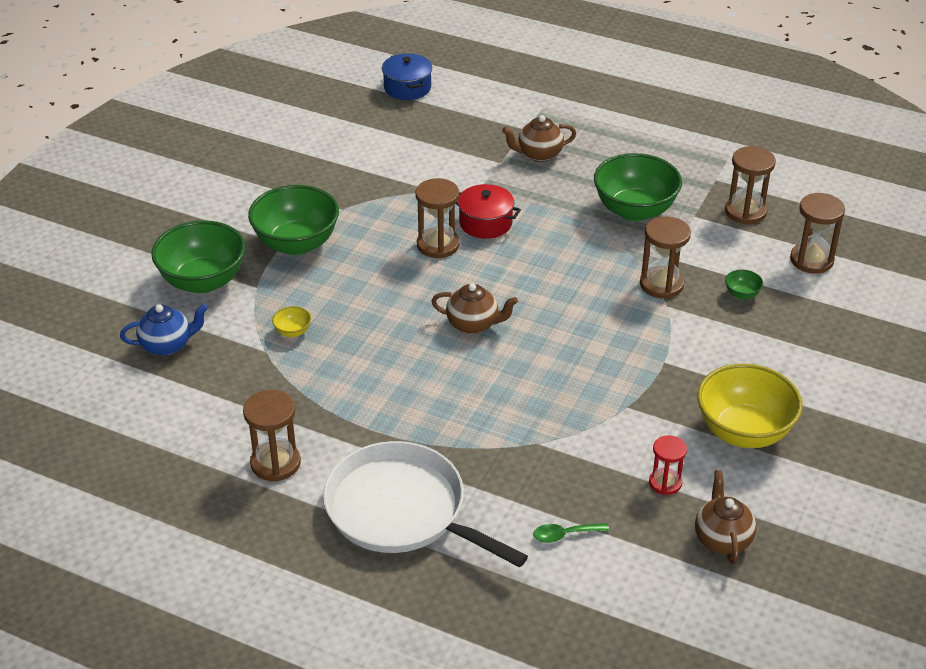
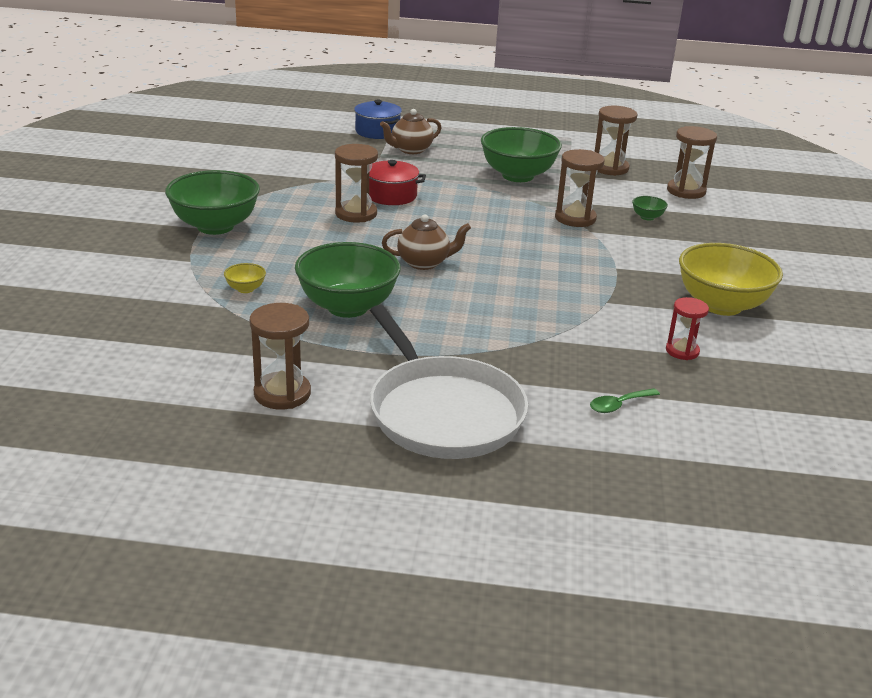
camera: 20 degrees left, 10 degrees down
(167, 345) = (112, 315): blue teapot -> none
(203, 281) = (129, 262): green bowl -> green bowl (347, 307)
(402, 510) = (442, 412): white pan -> white pan turned 135 degrees counterclockwise
(407, 88) = (266, 120): blue pot -> blue pot (377, 131)
(722, 539) = (765, 384): brown teapot -> none

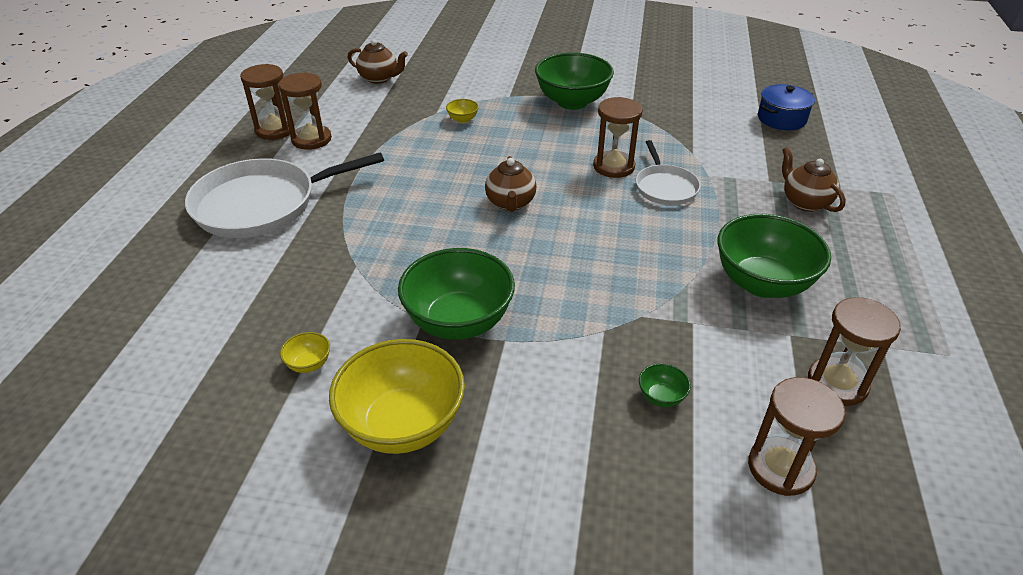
camera: 95 degrees right, 10 degrees up
(103, 353) = (379, 78): none -> brown teapot
(347, 307) = (429, 163): green bowl -> green bowl (459, 322)
(377, 131) = (851, 180): blue pot -> blue pot (781, 119)
(391, 195) = (665, 187): red pot -> white pan
(575, 218) = (640, 321): brown hourglass -> brown hourglass (275, 130)
(619, 405) = (232, 301): green spoon -> none
(682, 351) = (309, 364): red hourglass -> yellow bowl

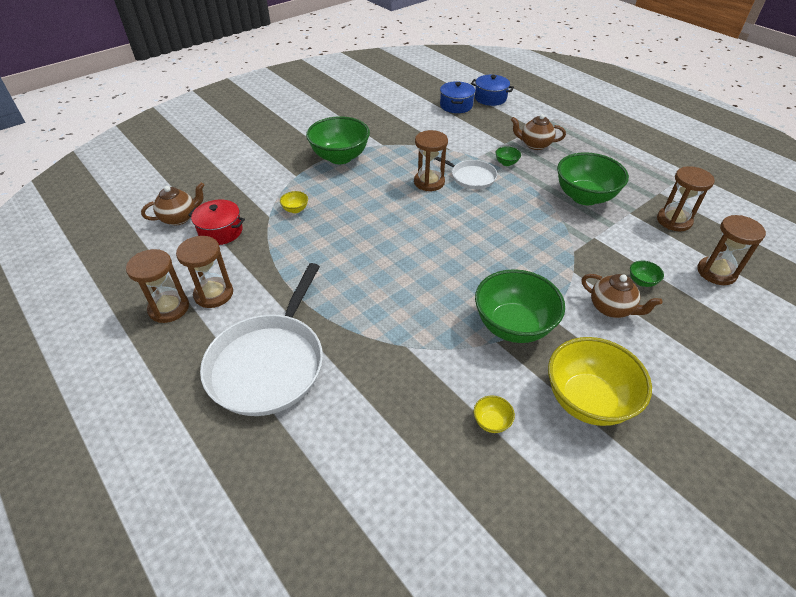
camera: 50 degrees left, 5 degrees up
(387, 103) = (221, 231): none -> red pot
(510, 203) = (418, 241): brown teapot -> brown teapot (611, 308)
(731, 198) = (506, 163): none -> green bowl
(841, 132) = (490, 98): none -> blue pot

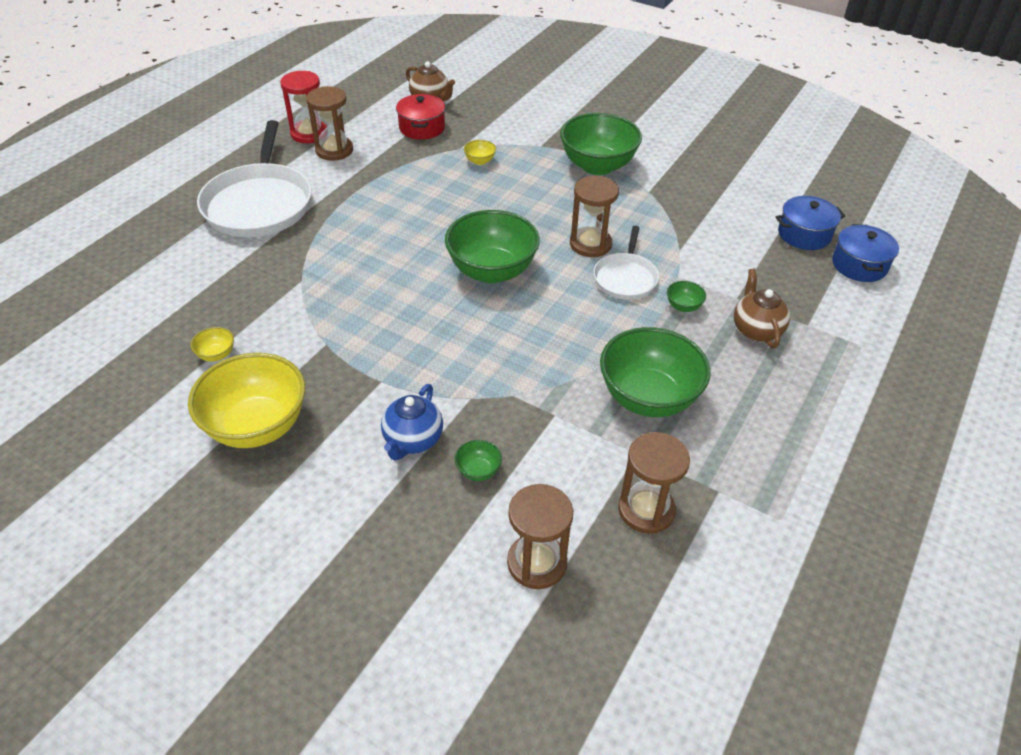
camera: 70 degrees right, 0 degrees up
(169, 308) = (309, 134): brown hourglass -> red hourglass
(269, 363) = (259, 203): white pan -> white pan turned 90 degrees counterclockwise
(513, 326) = (354, 354): green bowl -> green bowl (492, 271)
(611, 308) = (413, 440): brown teapot -> blue teapot

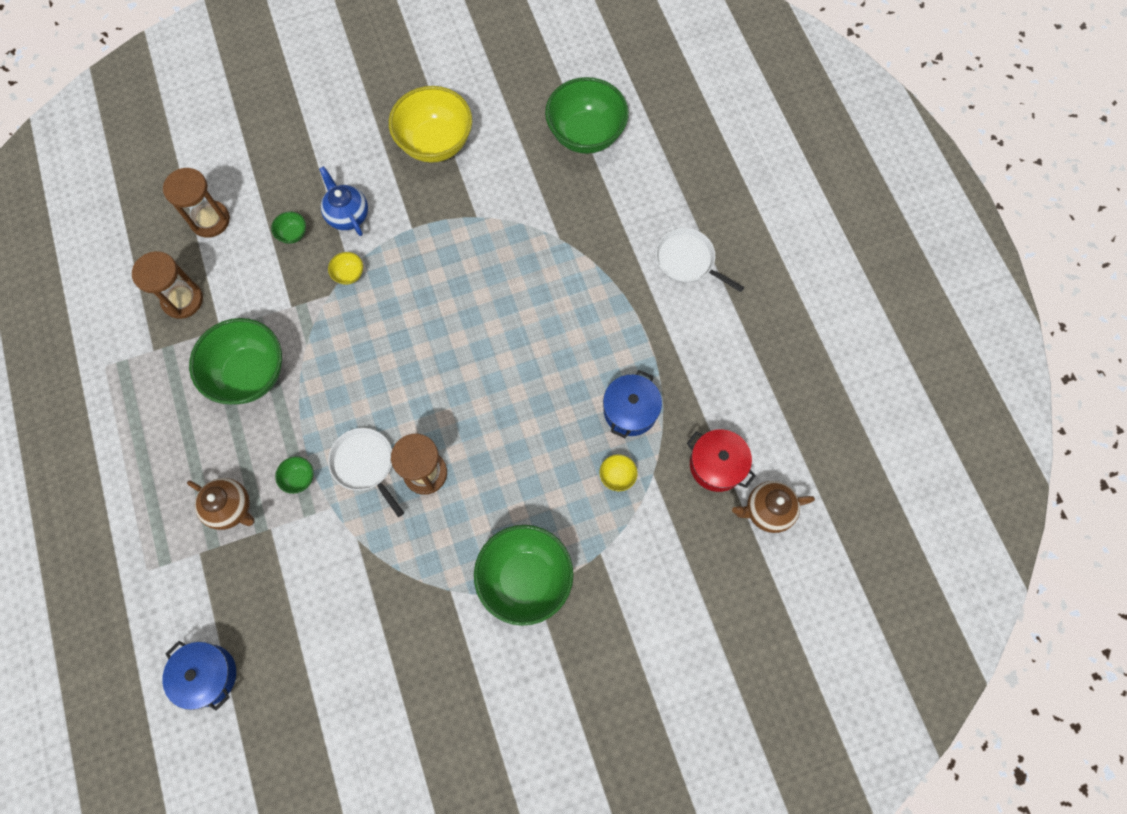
camera: 130 degrees right, 25 degrees up
(216, 355) = (521, 151): yellow bowl -> yellow bowl (349, 274)
(259, 203) = (687, 261): white pan -> white pan, size x0.54
(309, 134) = (779, 358): red hourglass -> none
(334, 150) = (732, 363): brown hourglass -> none
(492, 271) = (458, 372): green bowl -> green bowl (586, 134)
(804, 234) = (279, 671): blue pot -> blue pot (630, 410)

